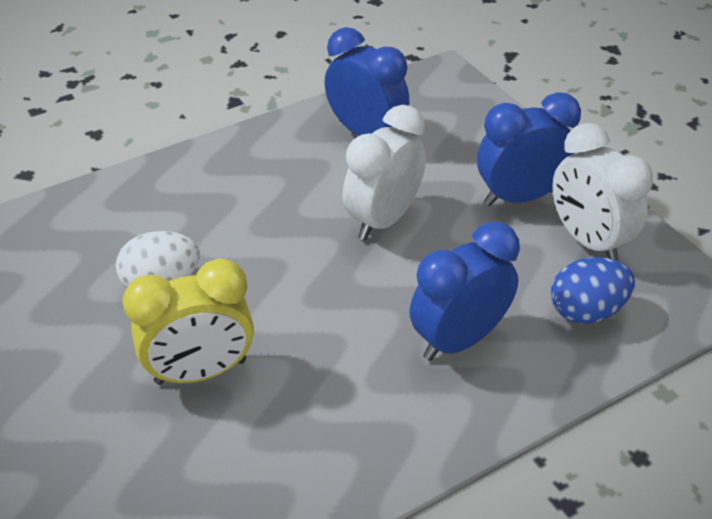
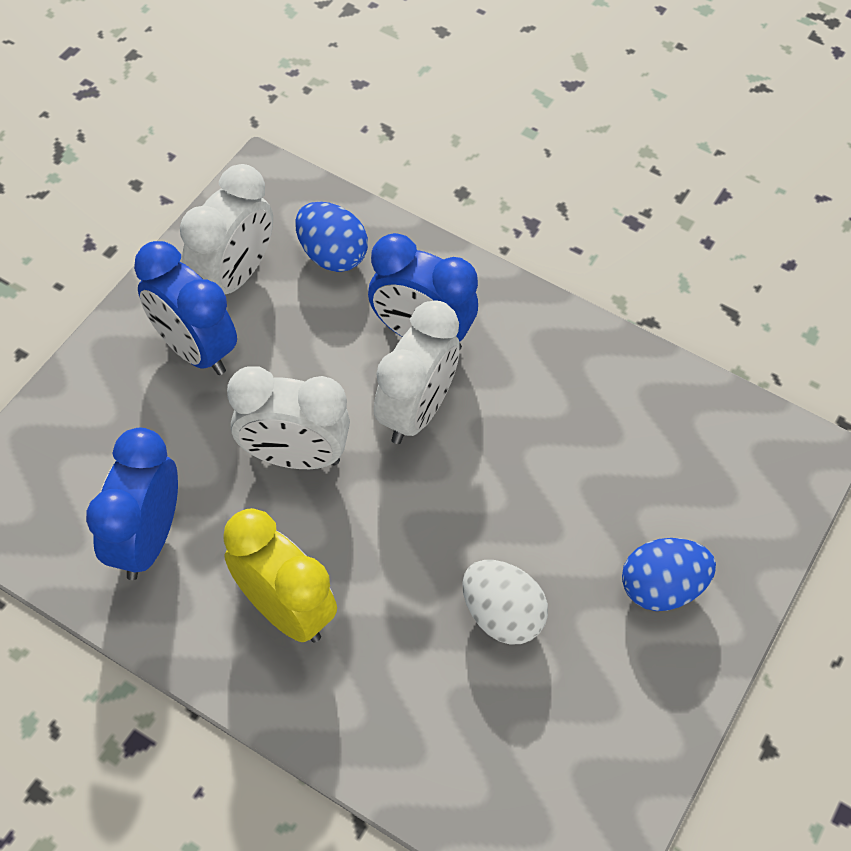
camera: 120 degrees left, 15 degrees up
(92, 396) = (661, 587): none -> blue egg
(201, 372) = (580, 514): yellow clock -> yellow clock (285, 609)
(378, 304) = (416, 411): none -> white clock

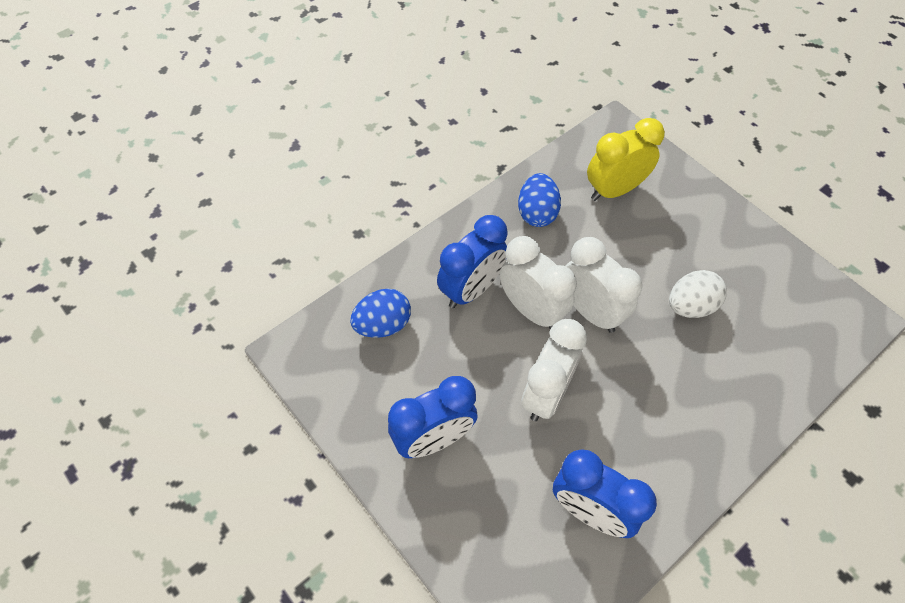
camera: 70 degrees left, 0 degrees up
(234, 276) = (376, 395): white clock -> white clock (590, 311)
(285, 609) = (664, 430): yellow clock -> yellow clock (614, 190)
(661, 587) = (686, 221): blue egg -> blue egg (537, 213)

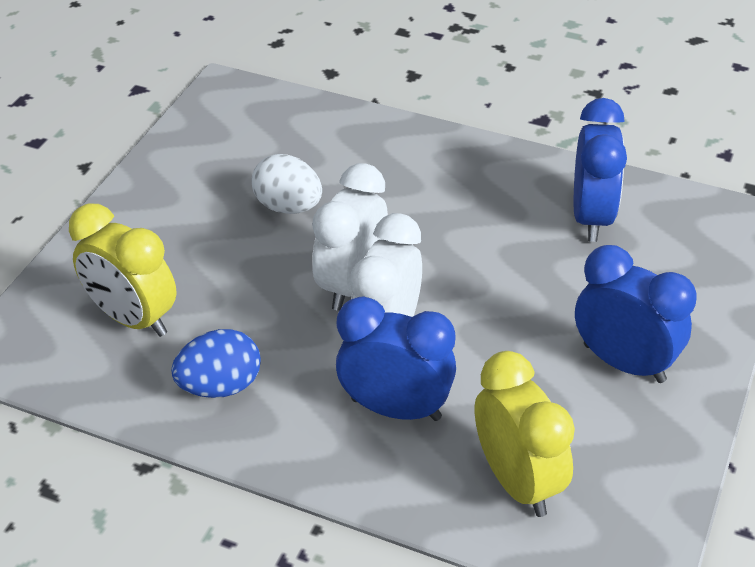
camera: 115 degrees left, 15 degrees down
(383, 325) = (517, 481): blue egg -> yellow clock
(546, 394) = (491, 288): white clock -> none

